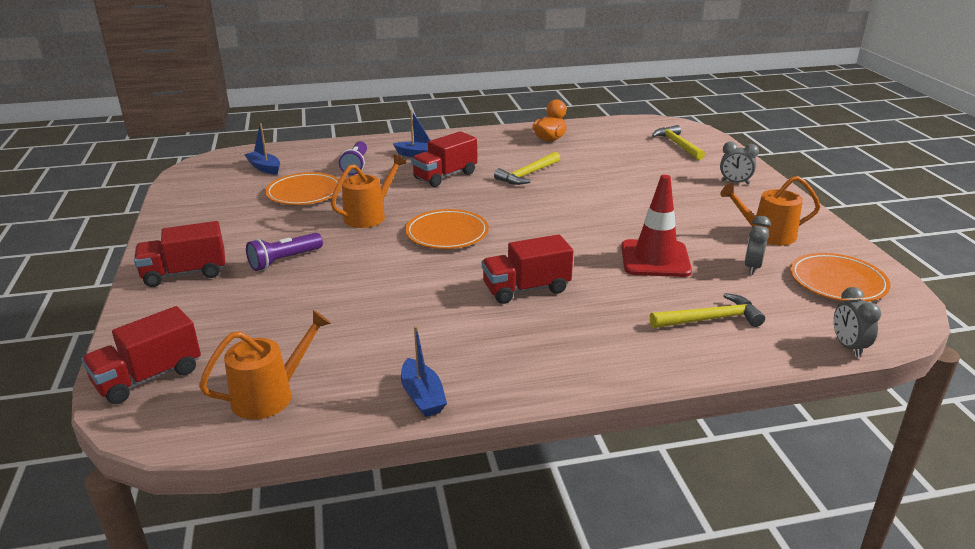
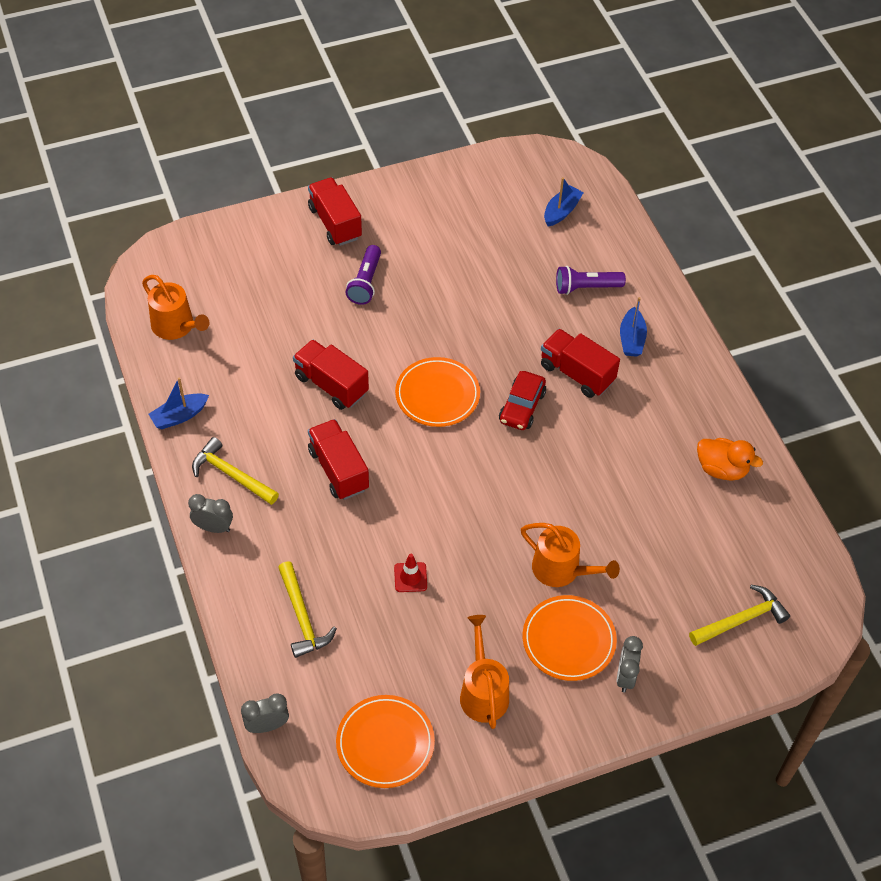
camera: 80 degrees right, 25 degrees up
(149, 377) = (193, 253): red truck -> red truck (331, 385)
(284, 260) = (365, 282): purple flashlight -> purple flashlight turned 120 degrees counterclockwise
(304, 193) = (507, 260): orange plate -> orange plate (568, 640)
(368, 216) = (464, 324): orange watering can -> orange watering can (561, 570)
(473, 199) = (522, 407): none -> red car
(527, 175) = (599, 452): yellow hammer -> yellow hammer (231, 474)
(655, 259) = (410, 577): red traffic cone -> red traffic cone, size x0.48
(752, 267) = (405, 666): grey clock -> grey clock (213, 527)

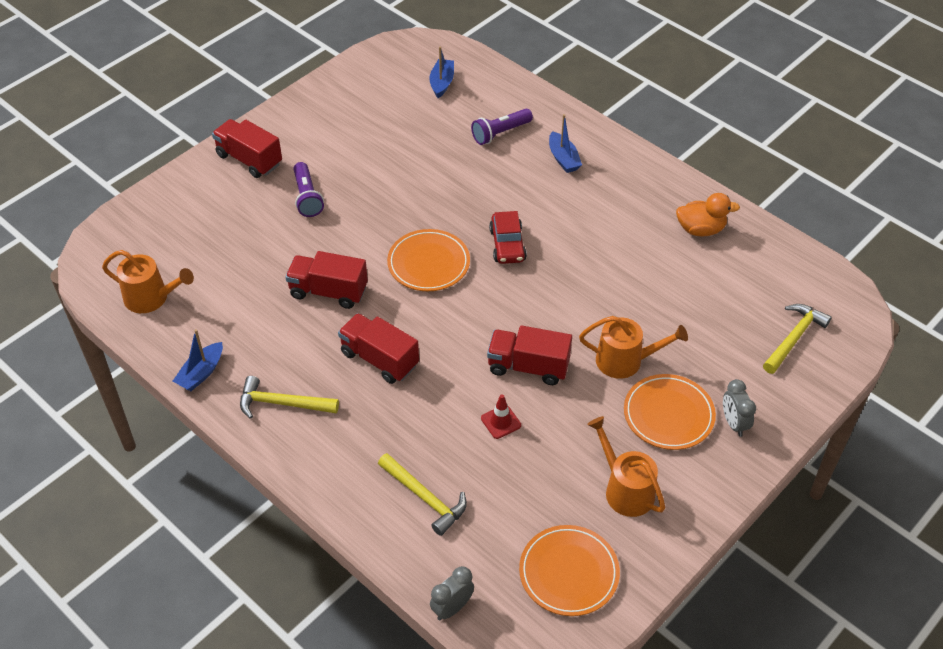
camera: 25 degrees left, 5 degrees down
(213, 527) = (293, 456): grey clock -> none
(577, 373) = (536, 201): red truck -> red truck (528, 366)

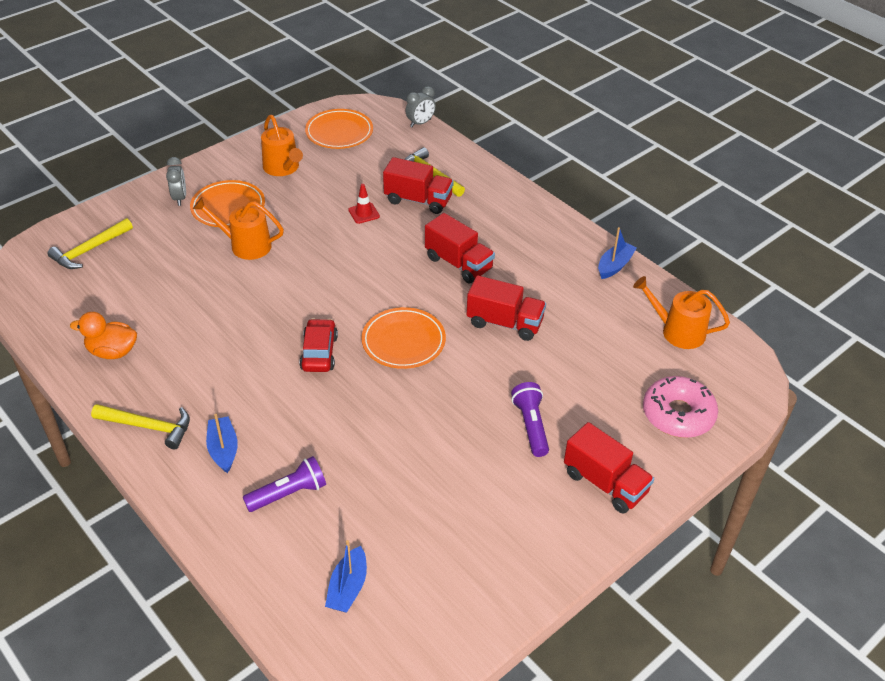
camera: 175 degrees left, 5 degrees down
(174, 217) = (678, 414): none -> pink donut
(282, 403) = (541, 239): yellow hammer -> yellow hammer (148, 427)
(528, 366) = (330, 248): red truck -> red truck (418, 200)

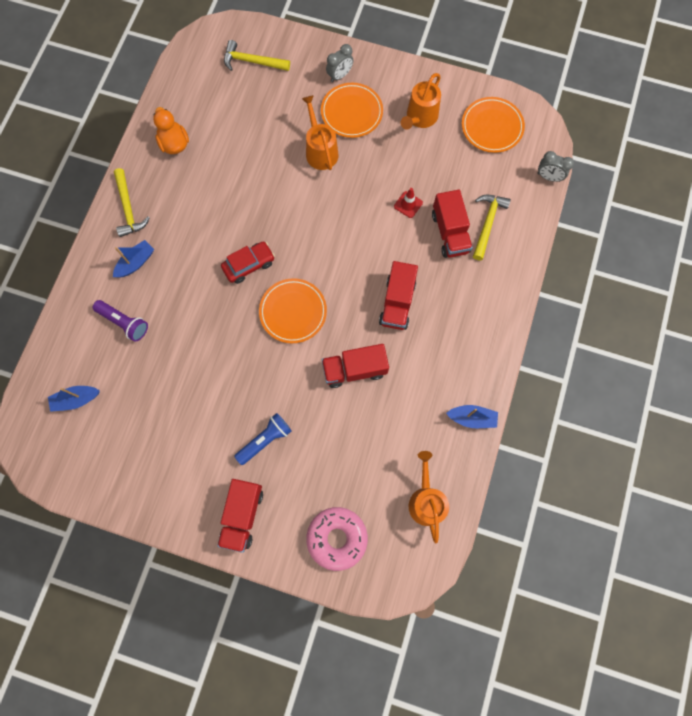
camera: 60 degrees right, 30 degrees up
(504, 323) = (354, 369): red truck -> red truck turned 90 degrees clockwise
(530, 426) = (265, 440): purple flashlight -> blue flashlight

